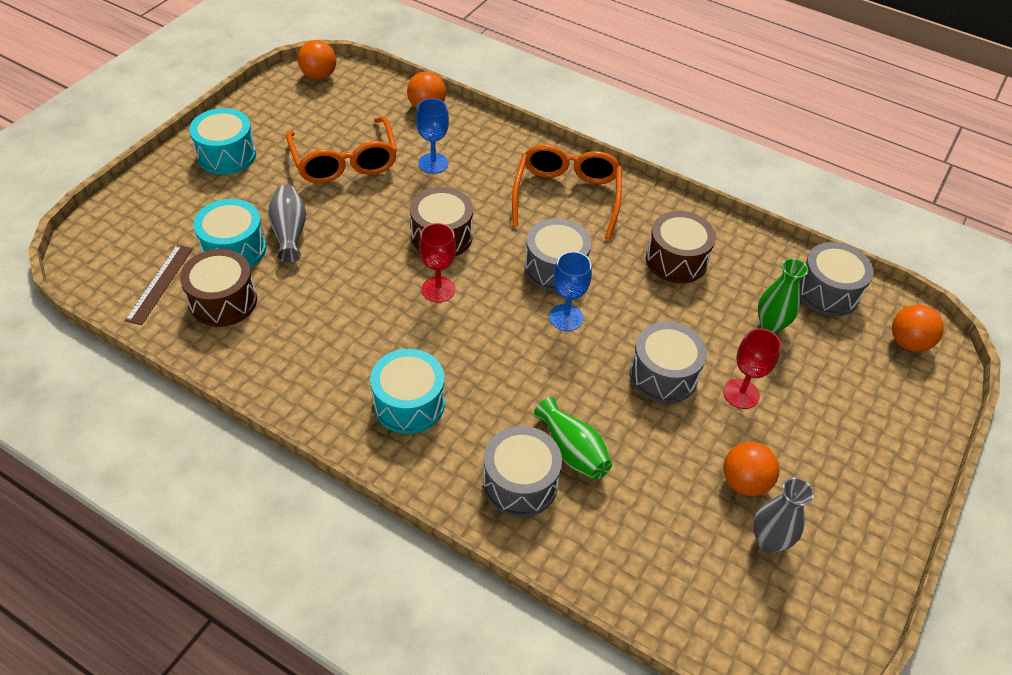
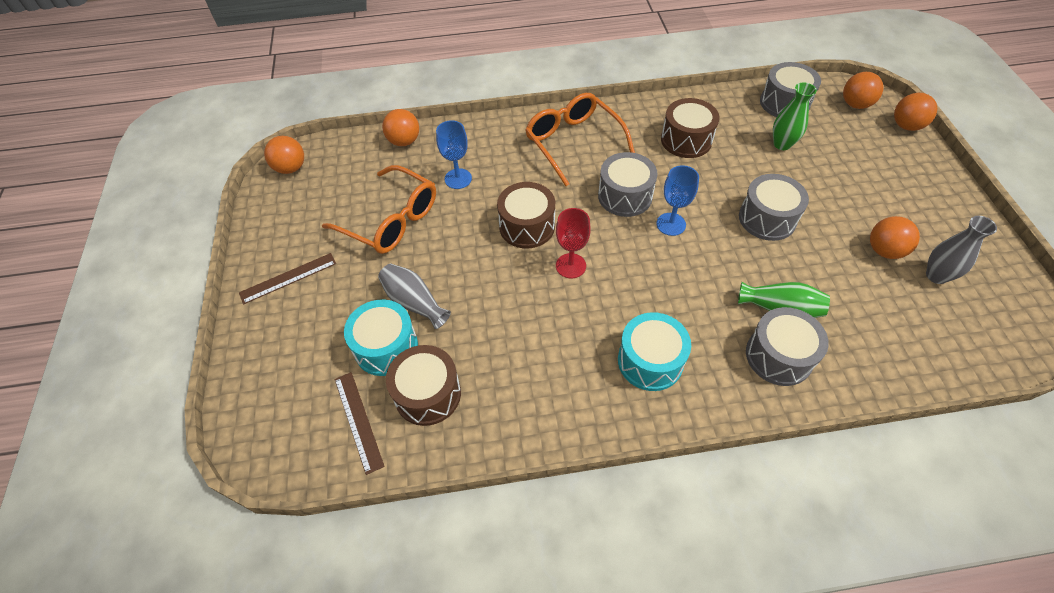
camera: 35 degrees left, 5 degrees up
(226, 155) = (288, 278): turquoise drum -> brown ruler
(741, 394) = (818, 198): red goblet -> none
(940, 399) = (906, 126): none -> orange ball

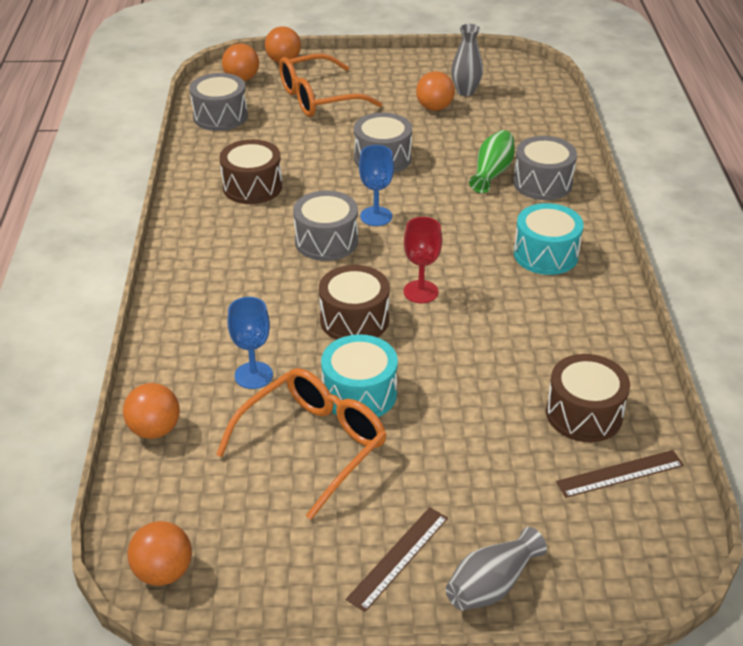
camera: 85 degrees left, 15 degrees down
(288, 278) = (398, 558): brown ruler -> brown ruler turned 60 degrees clockwise
(386, 347) = (521, 449): turquoise drum -> turquoise drum (359, 393)
(414, 302) = (457, 423): grey vase -> grey vase (492, 585)
(573, 142) = (223, 269): orange glasses -> orange glasses (318, 98)
(782, 144) = (282, 130): green vase -> none

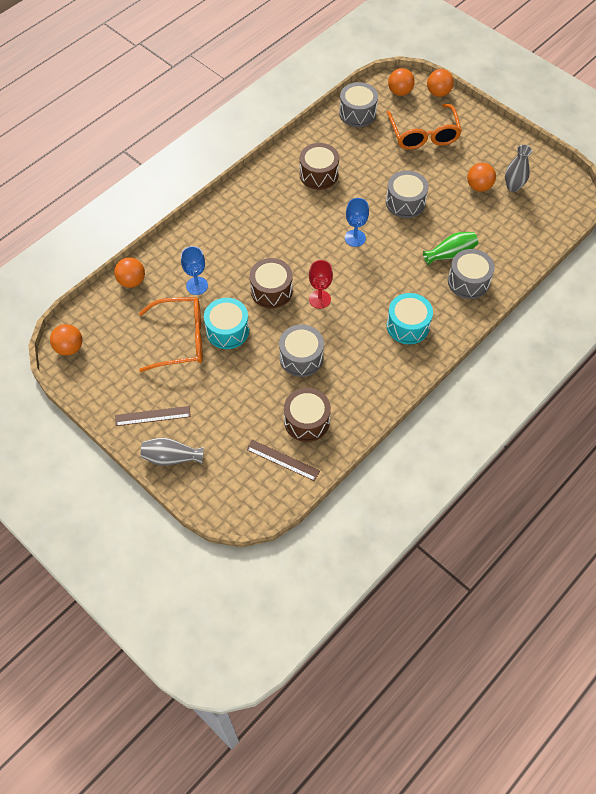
camera: 45 degrees right, 20 degrees up
(318, 98) = (424, 135): orange glasses -> orange glasses turned 120 degrees counterclockwise
(326, 241) = (313, 235): grey drum -> grey drum (301, 357)

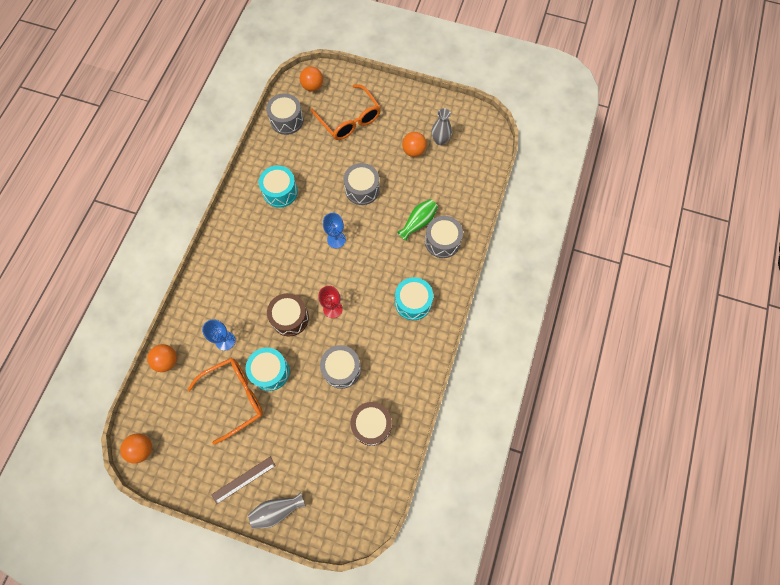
camera: 25 degrees left, 10 degrees up
(283, 460) = (368, 469): brown ruler -> none
(318, 174) = (280, 192): brown drum -> turquoise drum
(438, 93) = (344, 75): orange ball -> none

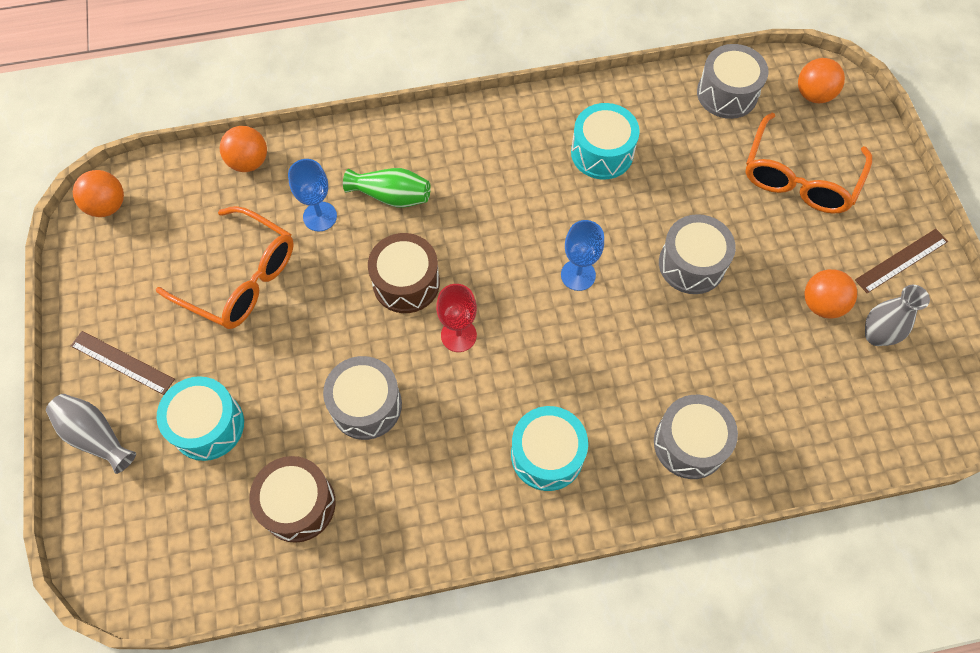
camera: 60 degrees right, 5 degrees down
(270, 371) = (306, 304): turquoise drum -> turquoise drum (208, 425)
(414, 108) = (901, 260): none -> brown ruler
(418, 222) = (696, 384): green vase -> green vase (391, 196)

